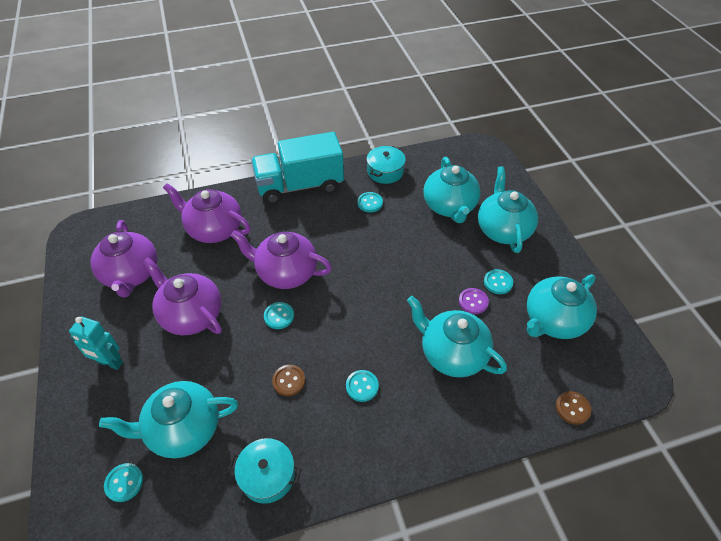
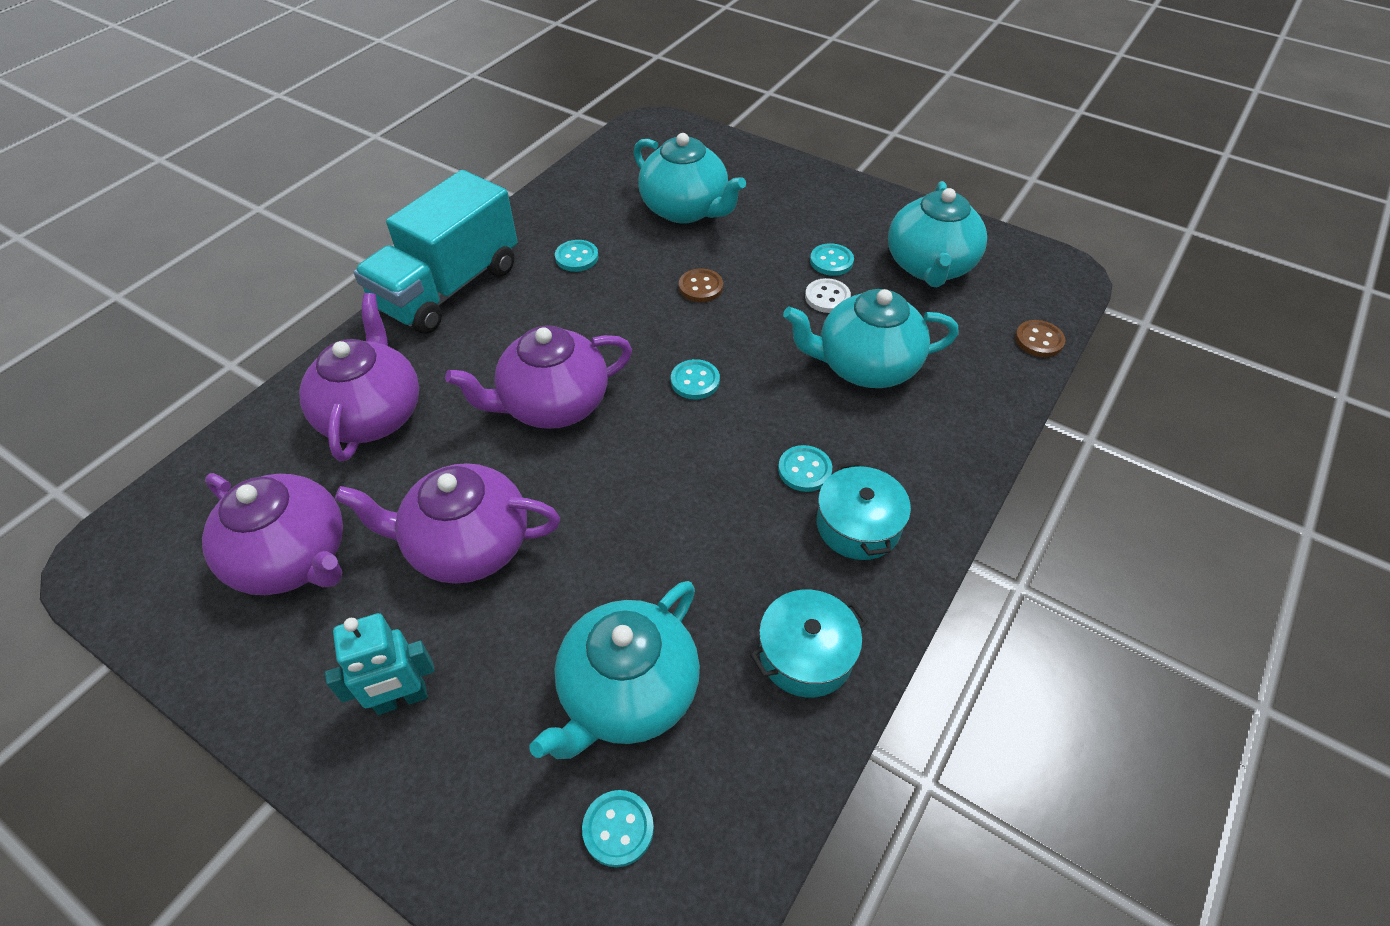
camera: 40 degrees left, 0 degrees up
(214, 229) = (372, 415): purple teapot -> purple teapot turned 105 degrees clockwise
(279, 316) = (604, 462): turquoise button -> turquoise button (695, 381)
(289, 381) = (707, 528): brown button -> brown button (700, 287)
(385, 171) = (556, 210): turquoise pot -> turquoise pot (858, 525)
(473, 302) = (827, 297): purple button -> white button
(503, 230) = (775, 202): turquoise teapot -> none

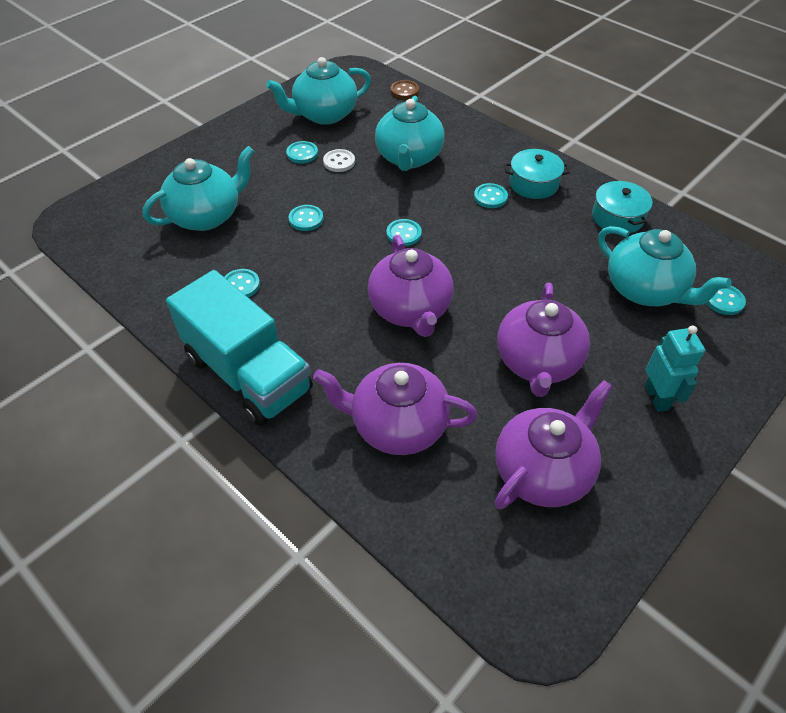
camera: 80 degrees left, 0 degrees up
(700, 287) = (306, 219): brown button -> turquoise button
(929, 266) = (324, 114): turquoise teapot -> turquoise teapot turned 135 degrees clockwise

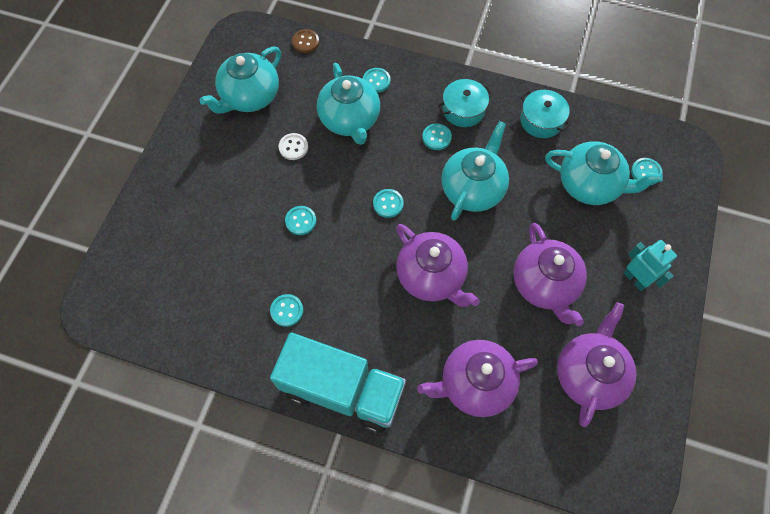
camera: 25 degrees left, 15 degrees up
(206, 216) = (214, 252): turquoise teapot -> turquoise teapot (472, 189)
(302, 153) = (256, 150): turquoise button -> turquoise button (376, 81)

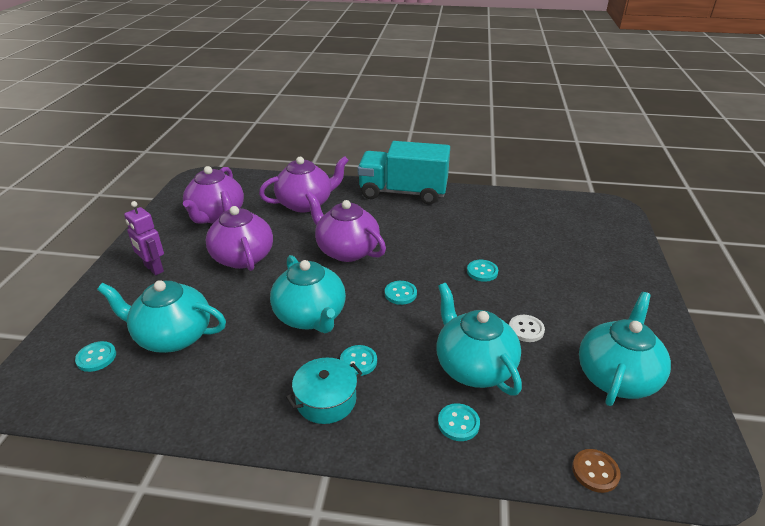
camera: 170 degrees right, 30 degrees down
(287, 310) = (463, 221): turquoise button -> none
(472, 189) = (310, 316): turquoise teapot -> turquoise teapot turned 45 degrees counterclockwise
(541, 120) = (217, 401): turquoise pot -> none
(635, 279) = (153, 269): turquoise robot -> purple robot

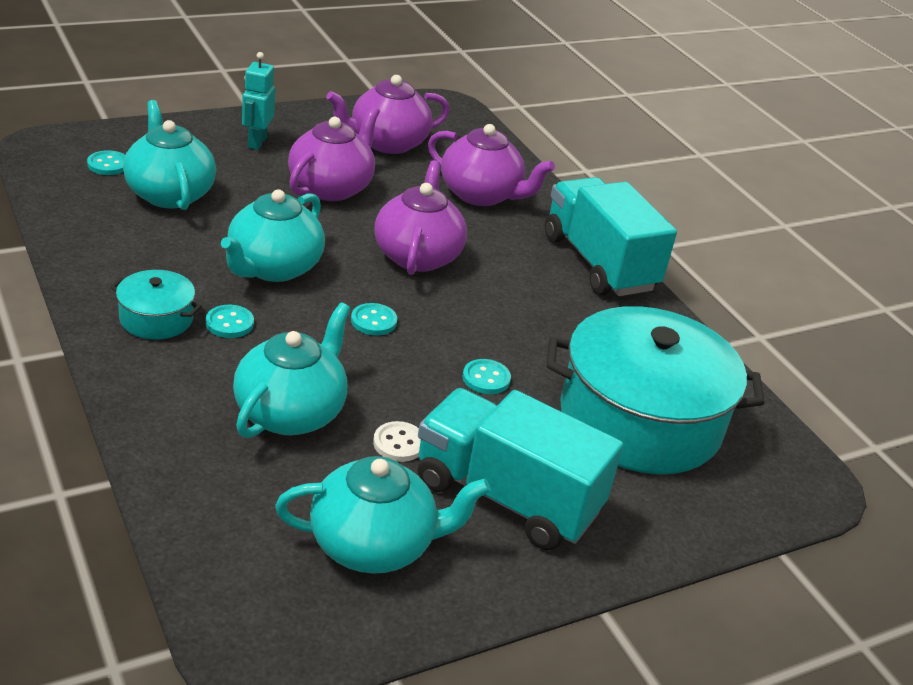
camera: 50 degrees right, 0 degrees up
(153, 269) = (257, 142): purple robot -> turquoise robot
(458, 423) = (190, 421): turquoise button -> none
(543, 235) = (640, 420): none -> turquoise pot
(589, 306) = (506, 496): none -> turquoise truck
(595, 471) = (191, 547): brown button -> none

